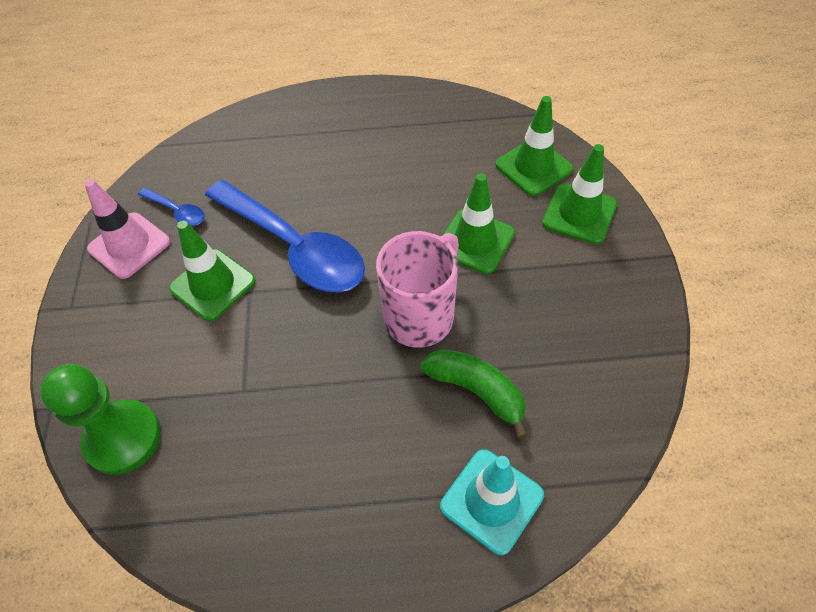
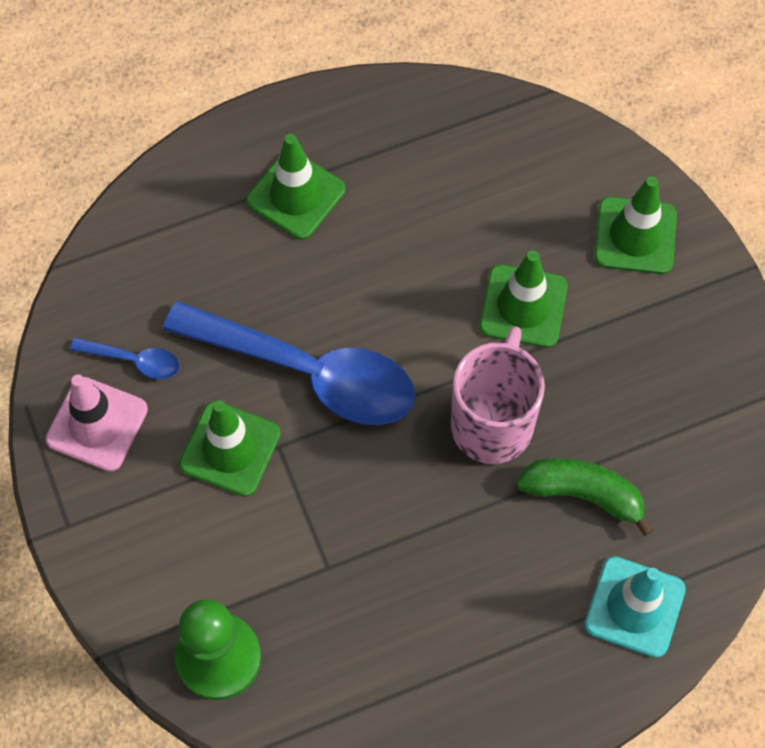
camera: 20 degrees left, 10 degrees up
(533, 167) = (562, 180): green traffic cone -> green traffic cone (296, 195)

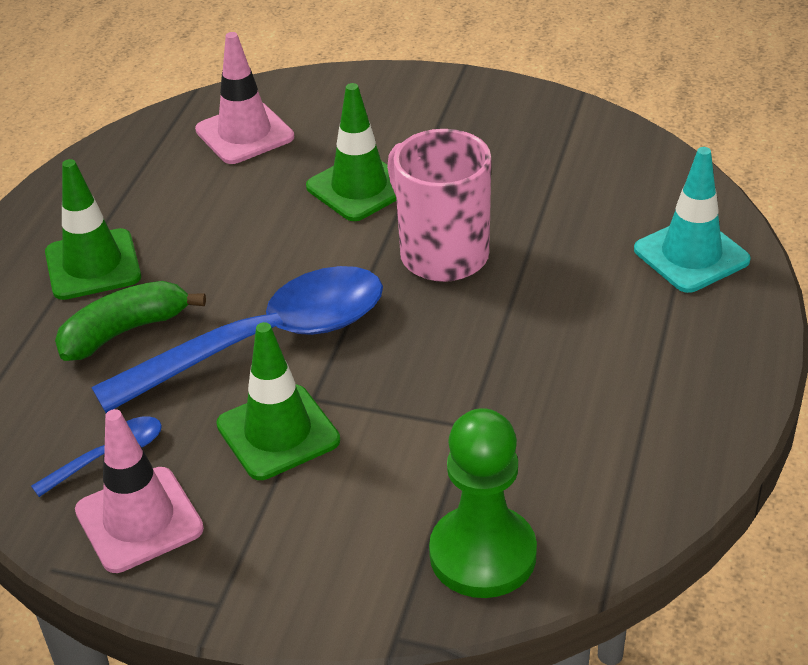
camera: 50 degrees left, 25 degrees down
(521, 173) = (244, 134): none -> pink traffic cone
(583, 494) = (561, 235): green banana -> green banana (124, 331)
(635, 236) = (371, 104): green traffic cone -> none

